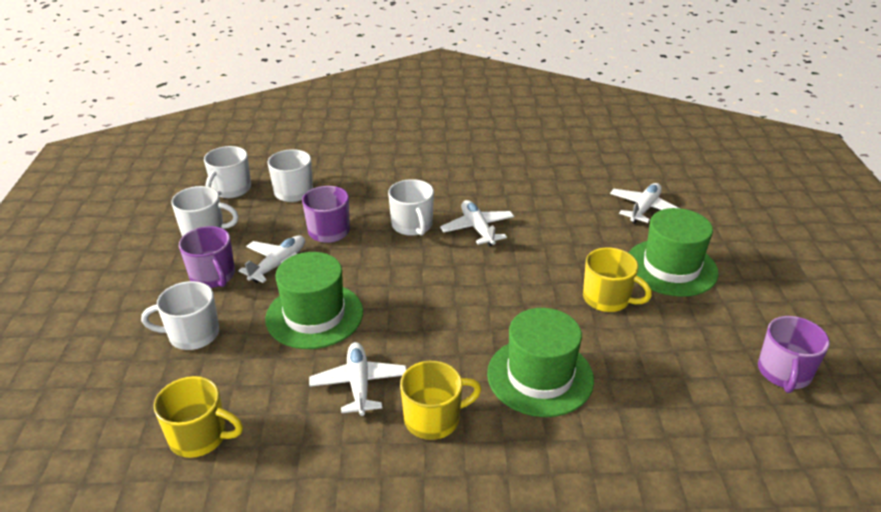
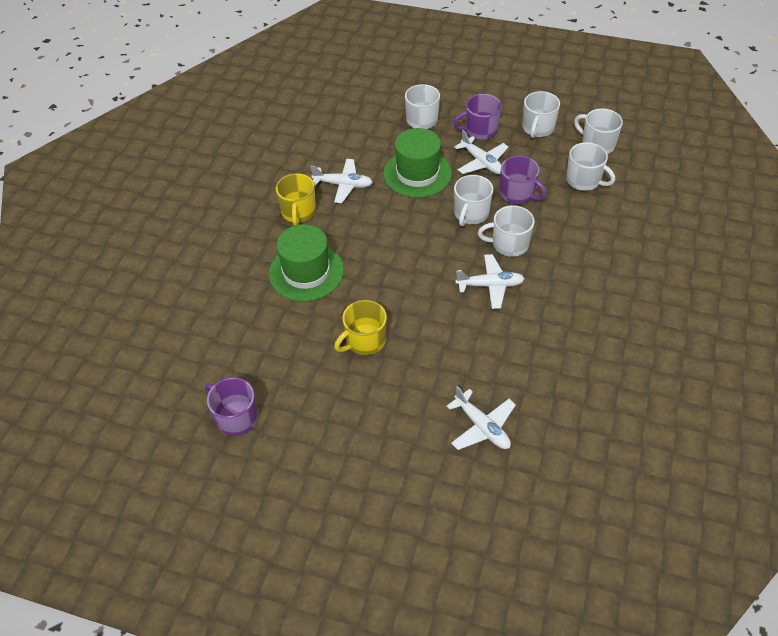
camera: 110 degrees right, 15 degrees up
(199, 437) = (336, 120): yellow mug -> none
(375, 258) = (471, 214): none -> white mug
(671, 267) = (385, 405): green hat -> none

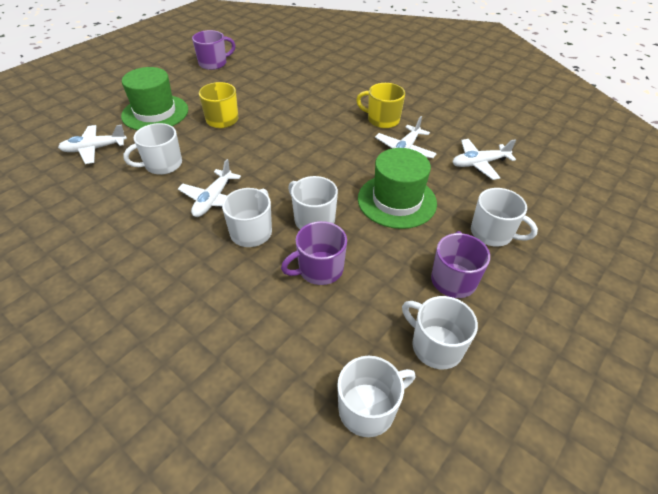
camera: 110 degrees right, 5 degrees down
(306, 272) = (311, 109): green hat -> green hat (155, 113)
(482, 162) = (390, 258): white plane -> white plane (479, 163)
(584, 180) = (303, 350): white mug -> white mug (162, 165)

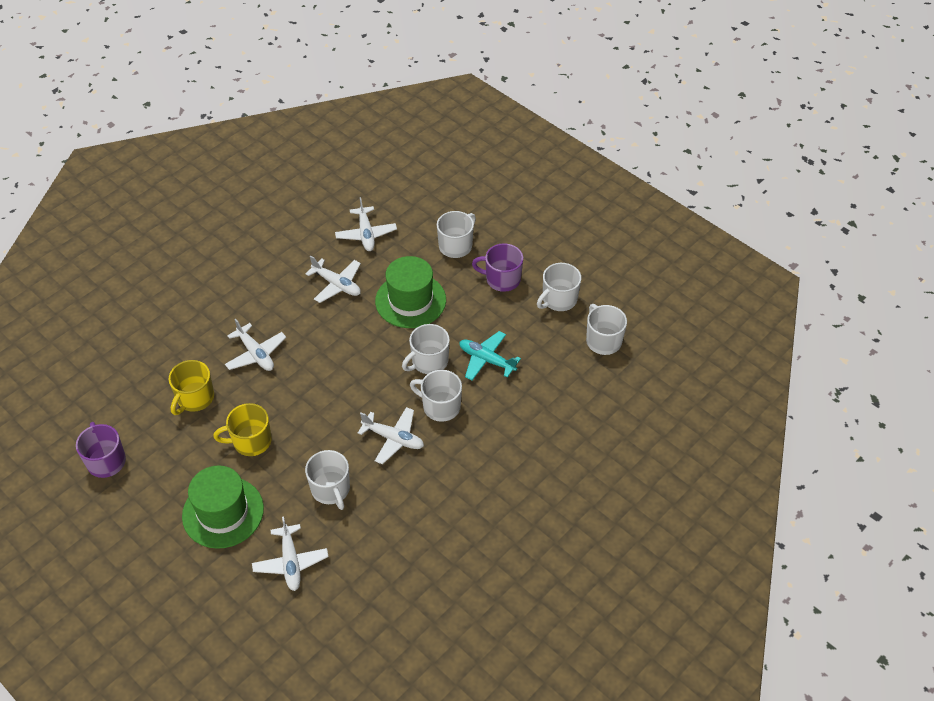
camera: 85 degrees left, 5 degrees up
(314, 113) = (256, 354): none -> white plane
(319, 269) = (486, 360): purple mug -> turquoise plane
(382, 120) = (280, 295): yellow mug -> yellow mug (195, 398)

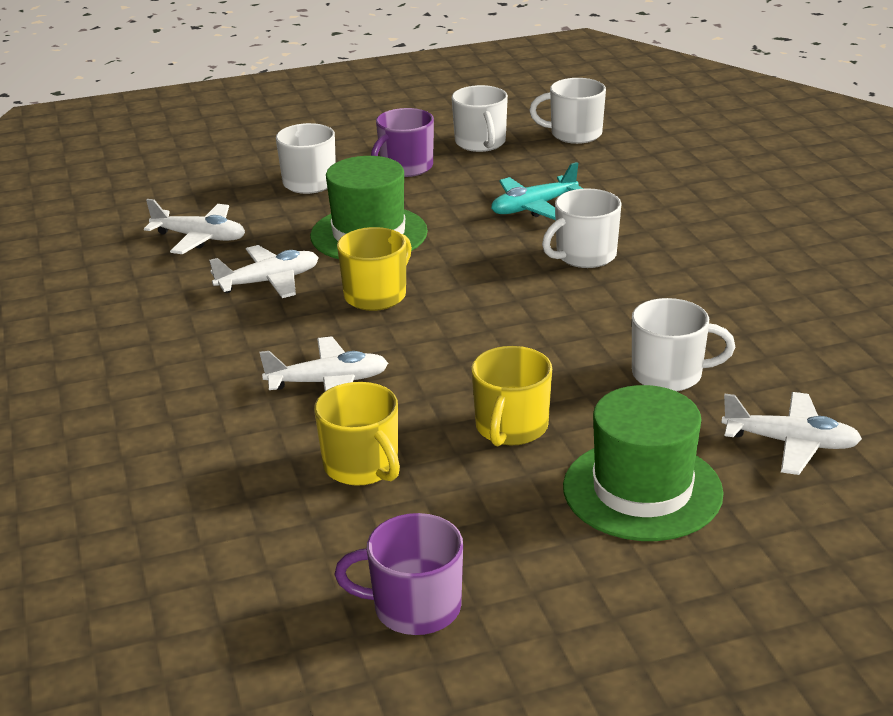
camera: 60 degrees left, 20 degrees down
(346, 334) = (376, 295): none -> yellow mug
(393, 438) = (612, 302): white plane -> none
(429, 361) = (495, 246): white mug -> none

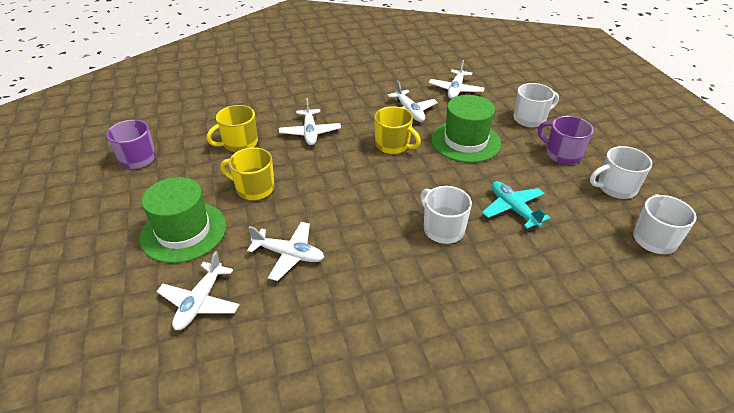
camera: 90 degrees right, 10 degrees up
(669, 374) = (289, 255): white mug -> white plane

